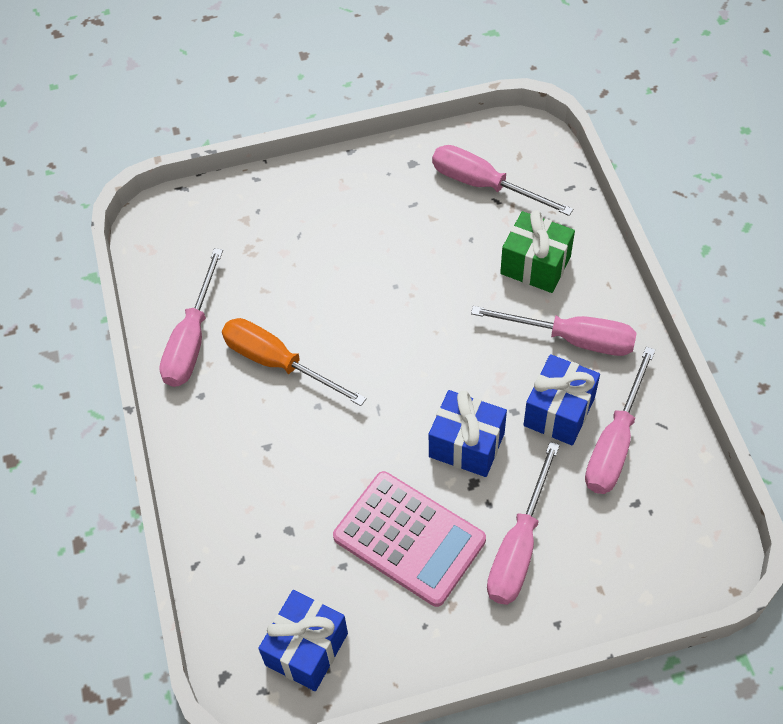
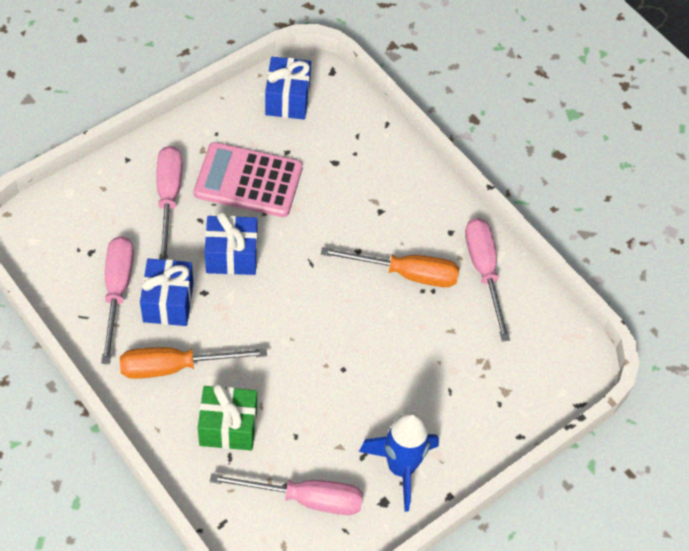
camera: 150 degrees right, 0 degrees up
(382, 184) = (401, 468): none -> blue rocket
(572, 339) = (175, 367): pink screwdriver -> orange screwdriver

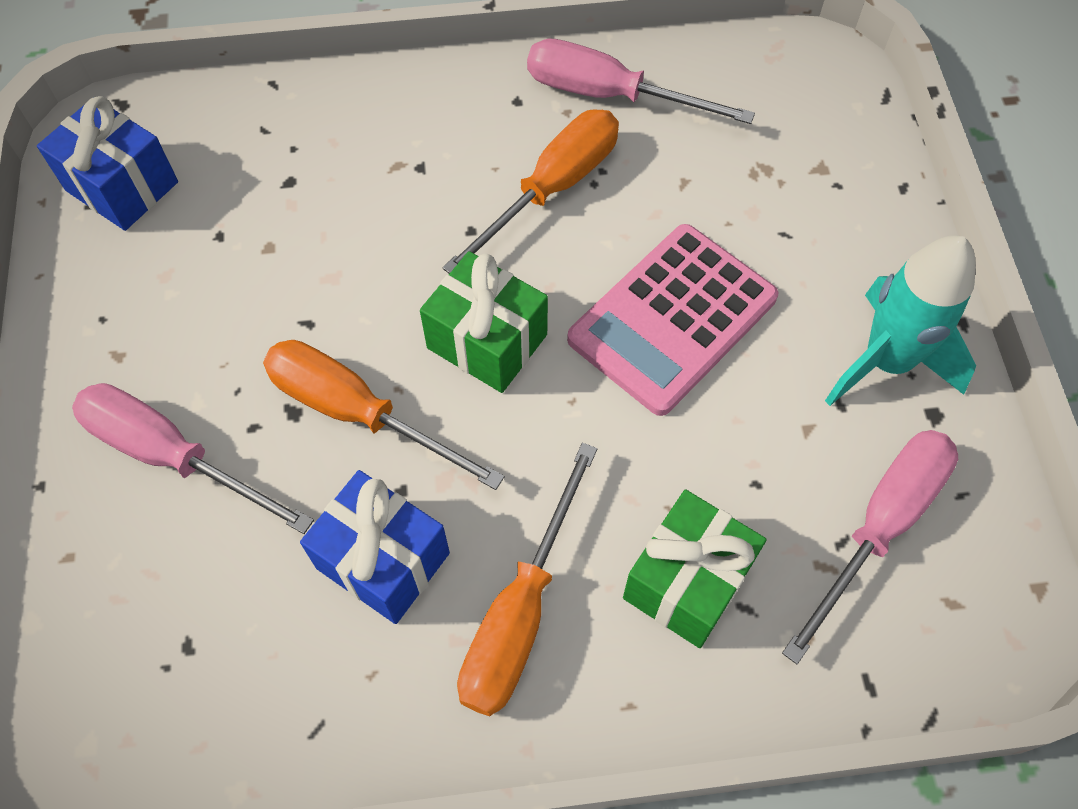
camera: 55 degrees left, 5 degrees up
(117, 291) = (303, 638): pink screwdriver -> none
(232, 256) = (358, 412): blue gift -> orange screwdriver
(248, 181) = (231, 317): pink calculator -> pink calculator (672, 319)
(300, 288) = (487, 341): none -> green gift
(401, 468) = (886, 362): blue rocket -> turquoise rocket

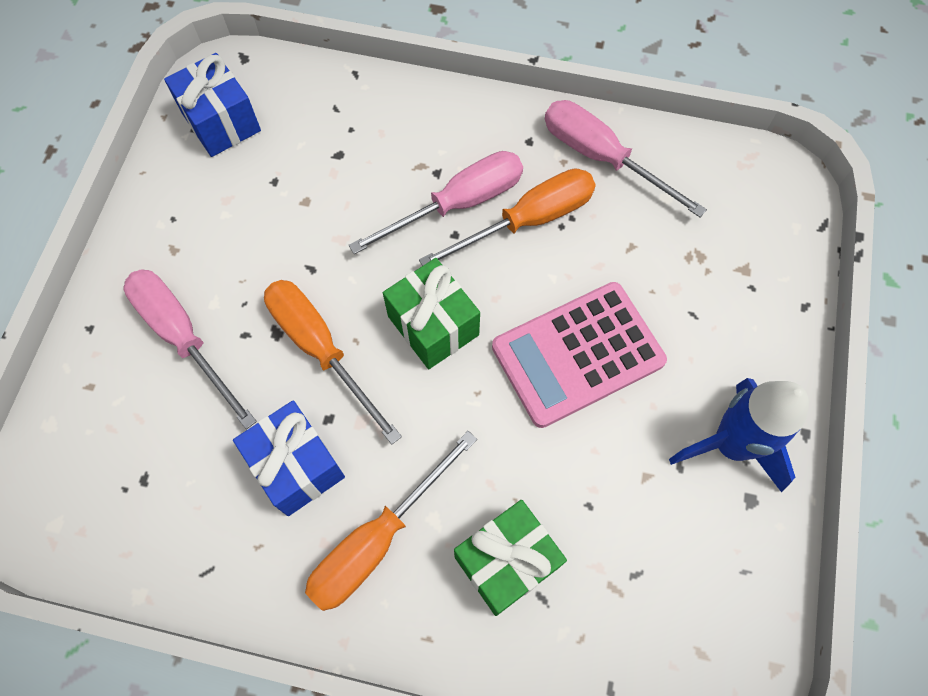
camera: 20 degrees right, 5 degrees up
(880, 526) = (670, 573): pink screwdriver -> pink screwdriver (458, 204)
(886, 362) = (730, 445): turquoise rocket -> blue rocket

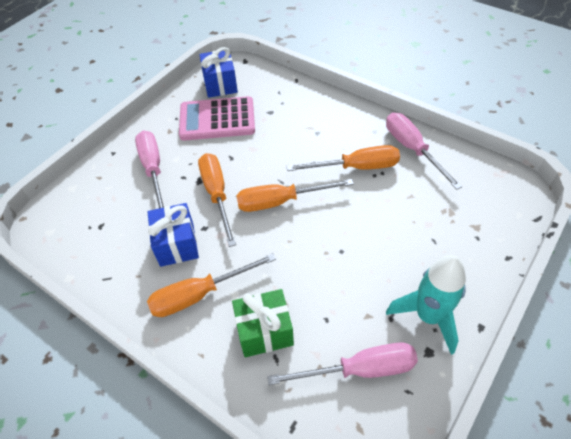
camera: 25 degrees right, 15 degrees down
(433, 325) = (281, 201): green gift -> orange screwdriver
(458, 204) = (321, 149): pink screwdriver -> pink screwdriver (360, 370)
(578, 354) = (355, 239): pink calculator -> pink calculator (217, 119)
(730, 445) = (428, 316): blue rocket -> turquoise rocket

